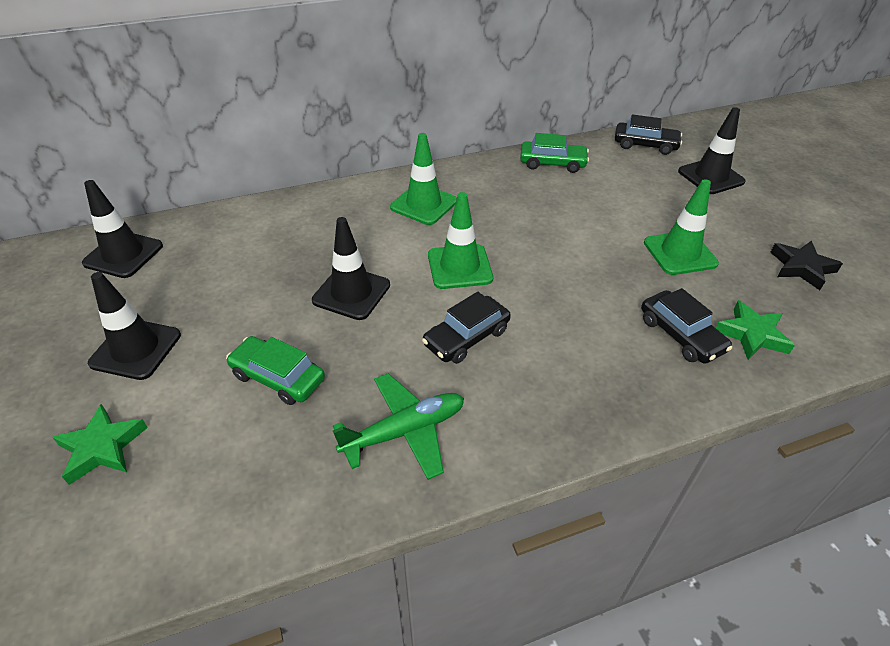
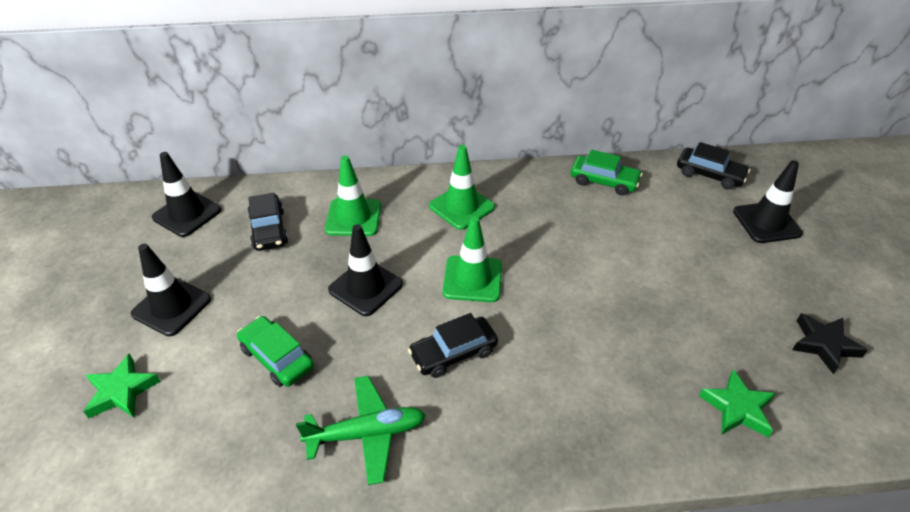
camera: 15 degrees right, 0 degrees up
(680, 253) = (697, 304): green traffic cone -> green traffic cone (353, 217)
(680, 335) = (662, 393): black car -> black car (268, 229)

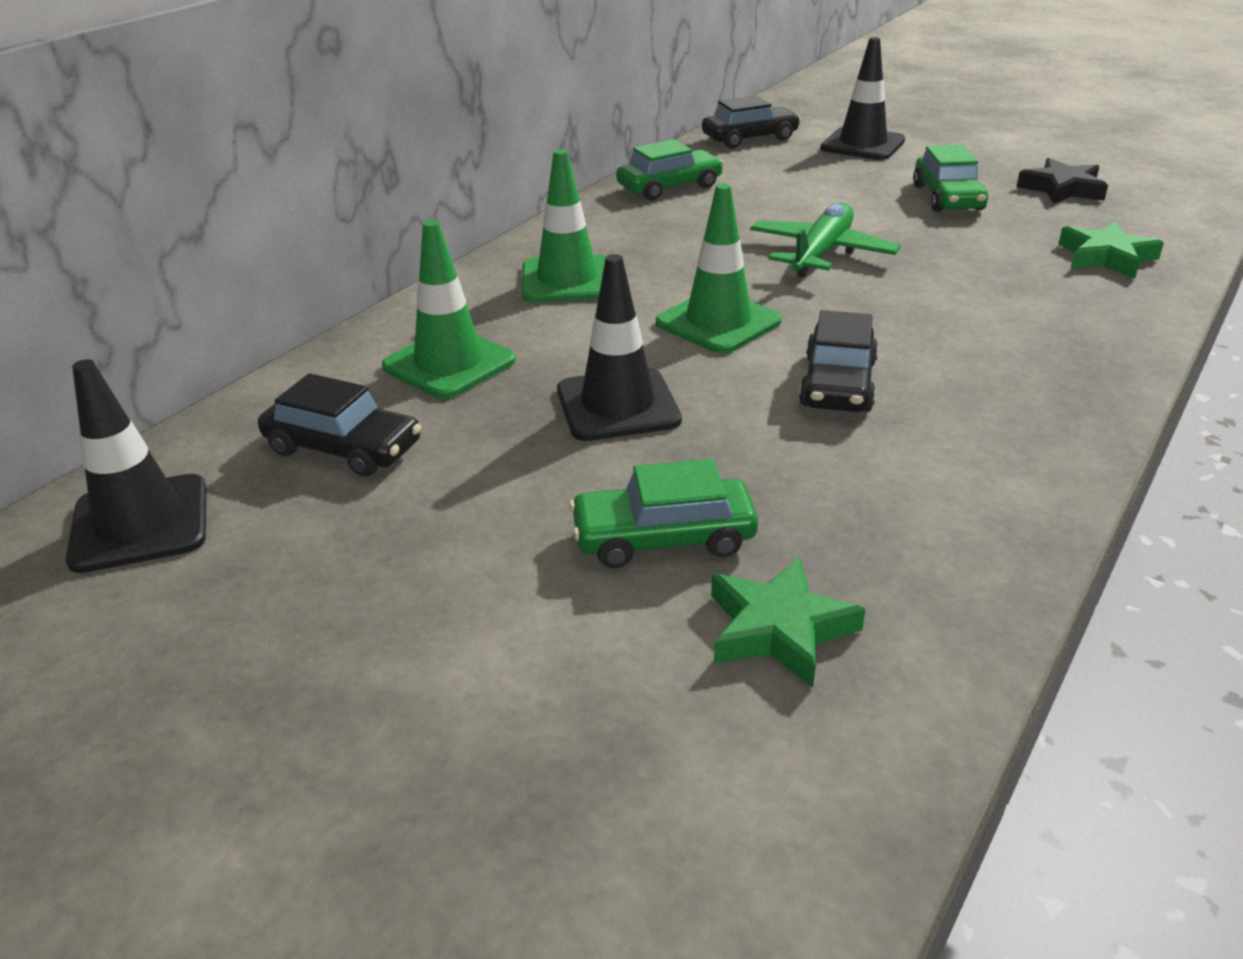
camera: 50 degrees left, 10 degrees down
(121, 391) = (519, 763): green star -> green star (779, 629)
(171, 306) = (372, 621): black traffic cone -> none
(367, 433) = (916, 504): green plane -> green plane (821, 253)
(734, 295) = (947, 198): none -> green car

